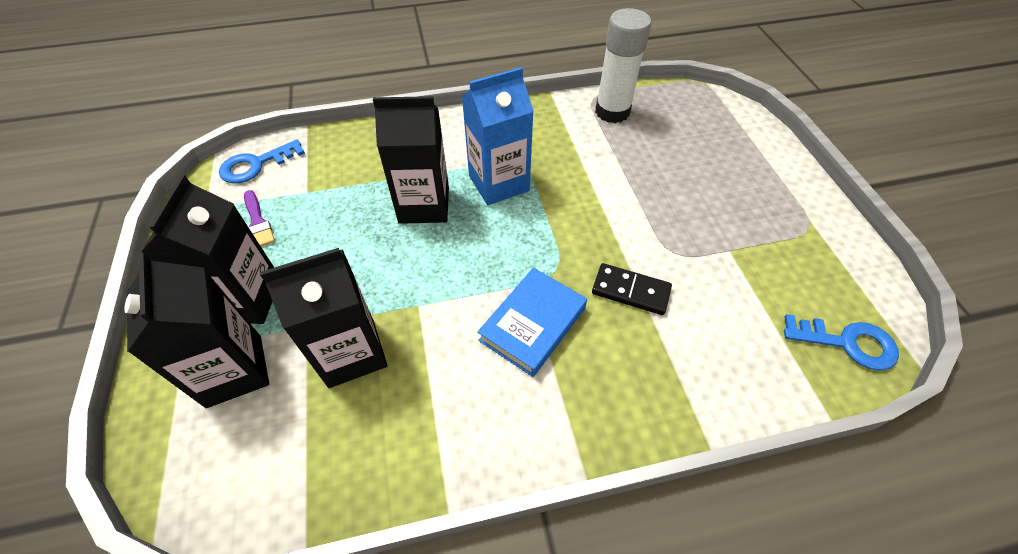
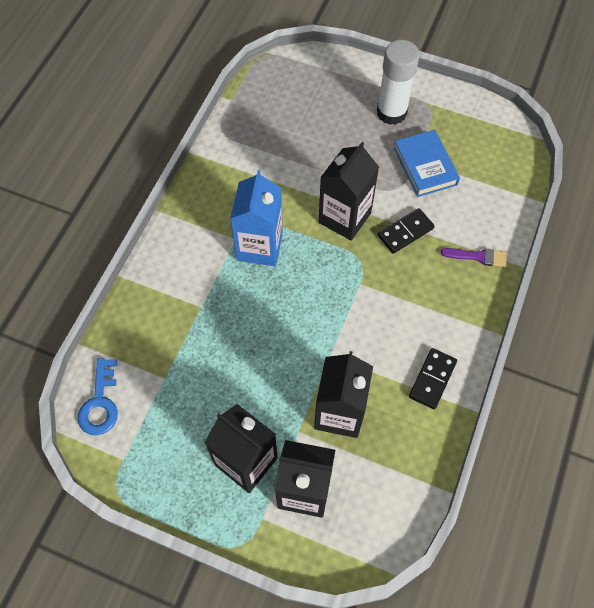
camera: 55 degrees left, 10 degrees up
(258, 222) = (172, 426): purple brush -> purple brush (478, 257)
(424, 205) = (243, 305): black carton -> black carton (344, 218)
(459, 429) = (432, 379): none -> black domino
(532, 324) = (391, 299): blue book -> blue book (425, 166)
(612, 112) = (247, 130): white glue stick -> white glue stick (391, 112)
(847, 343) = (509, 157): blue key -> none

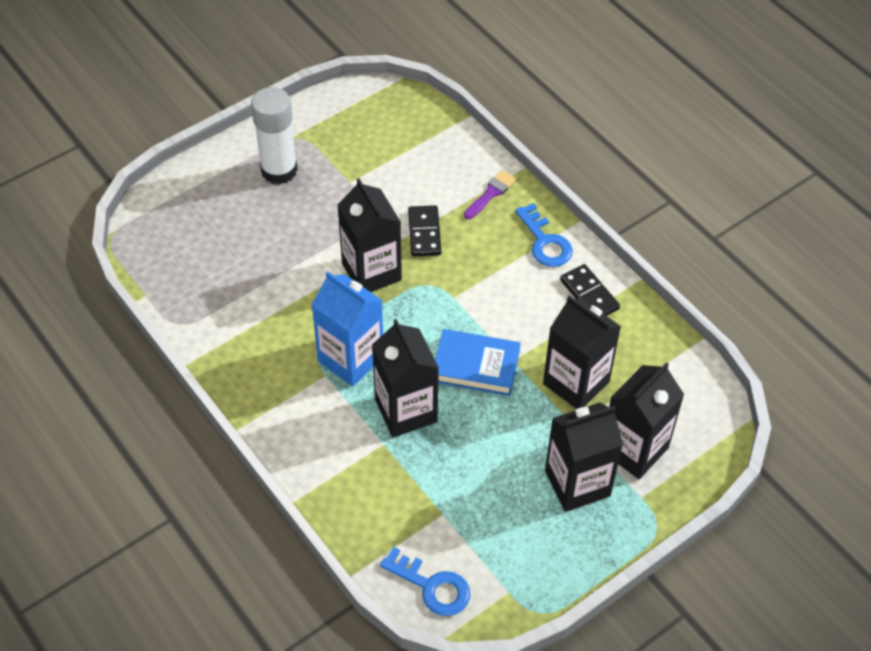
camera: 60 degrees left, 10 degrees down
(238, 306) = (406, 410): none -> black carton
(425, 166) = (363, 178): blue book -> blue book (475, 366)
(460, 320) = (545, 242): none -> blue key

